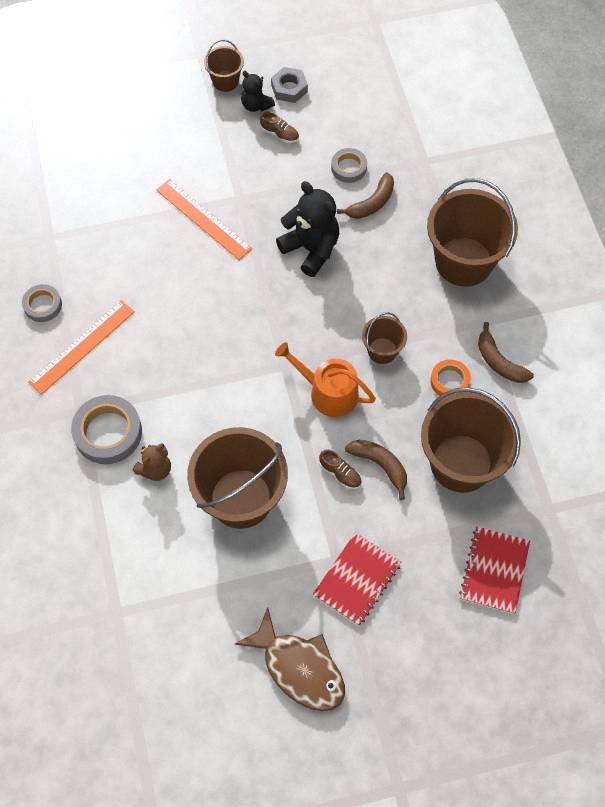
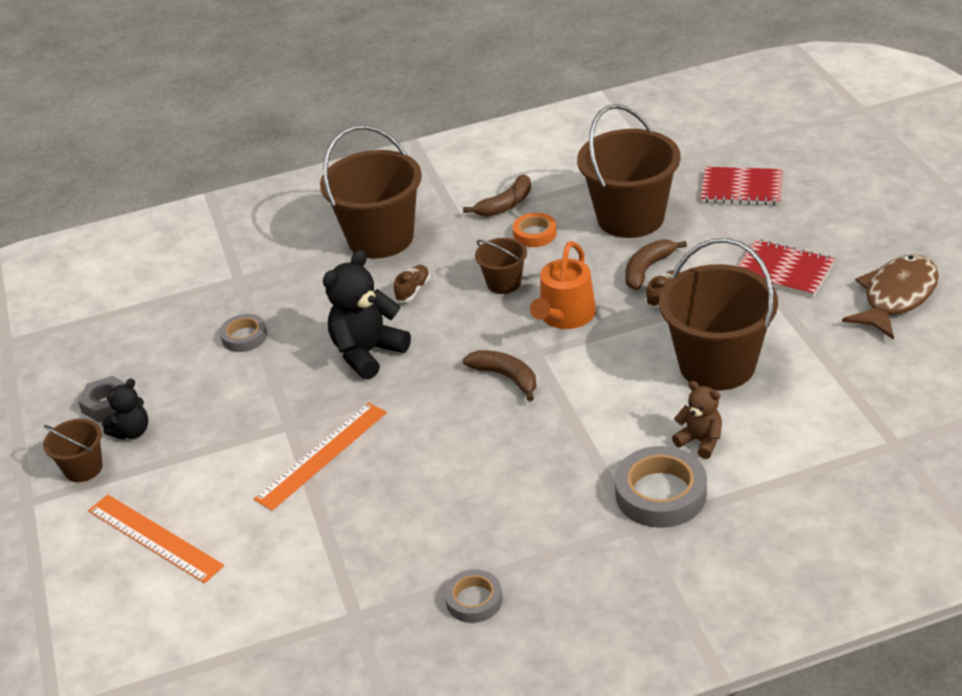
camera: 90 degrees left, 25 degrees down
(82, 346) = (536, 543): orange ruler -> orange ruler (154, 538)
(279, 134) = (184, 403): brown shoe -> brown shoe (413, 290)
(372, 203) = (299, 312): brown banana -> brown banana (506, 377)

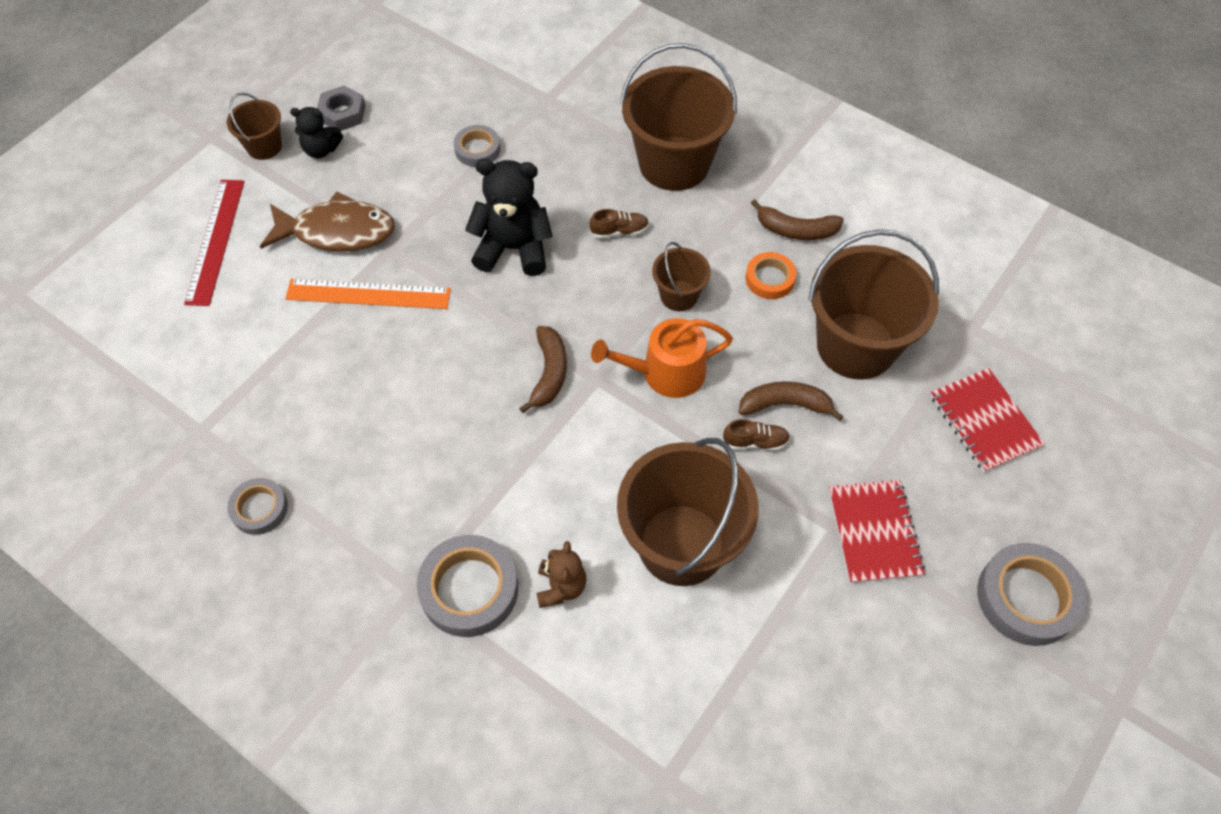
camera: 50 degrees right, 20 degrees up
(154, 538) = (215, 241): orange ruler -> red ruler
(883, 227) = (1026, 597): none -> grey tape
(896, 297) = (909, 669): brown fish -> brown fish (337, 232)

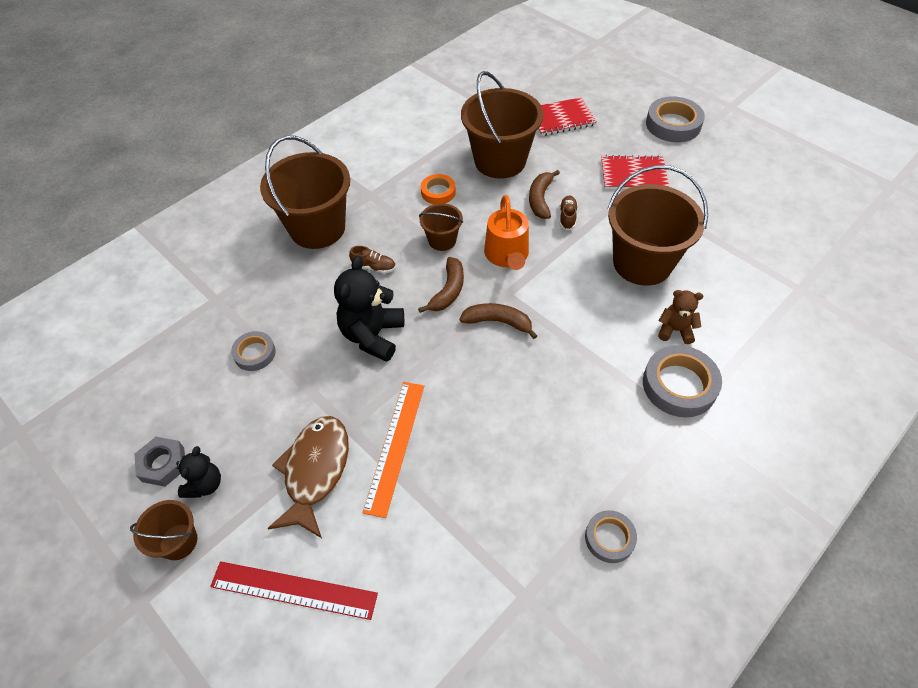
camera: 80 degrees left, 5 degrees down
(619, 231) = (374, 267): brown shoe -> brown shoe turned 105 degrees clockwise
(796, 230) = (399, 173): brown banana -> brown banana (448, 291)

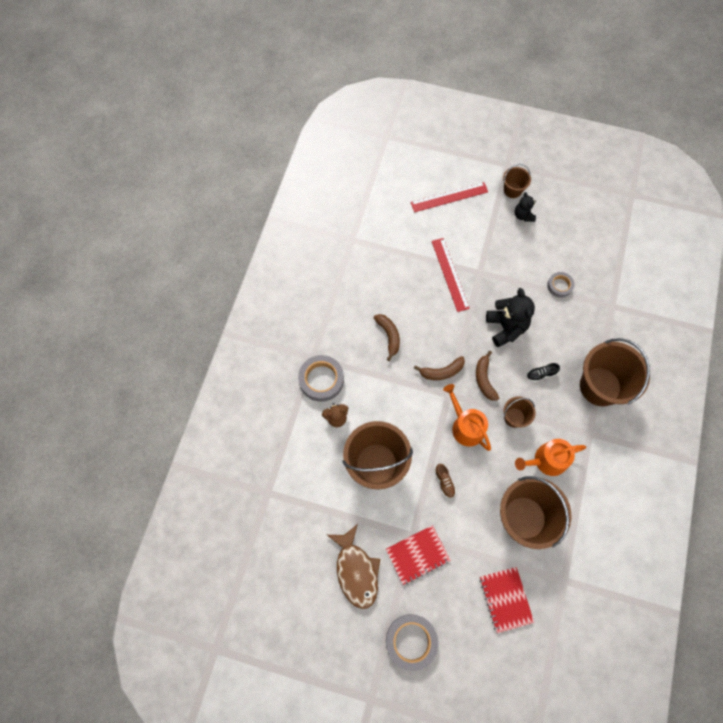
camera: 150 degrees right, 15 degrees up
(163, 464) = (550, 214): grey nut -> none
(315, 471) = (478, 245): brown fish -> brown fish (356, 570)
(374, 267) = (541, 374): brown shoe -> black shoe
(395, 446) = (450, 274): orange ruler -> red ruler
(438, 192) = (546, 460): orange tape -> orange watering can
(540, 199) = (472, 491): brown banana -> brown banana (389, 336)
(561, 118) = (505, 599): red notebook -> red notebook turned 60 degrees counterclockwise
(609, 538) = (326, 280): grey tape -> none

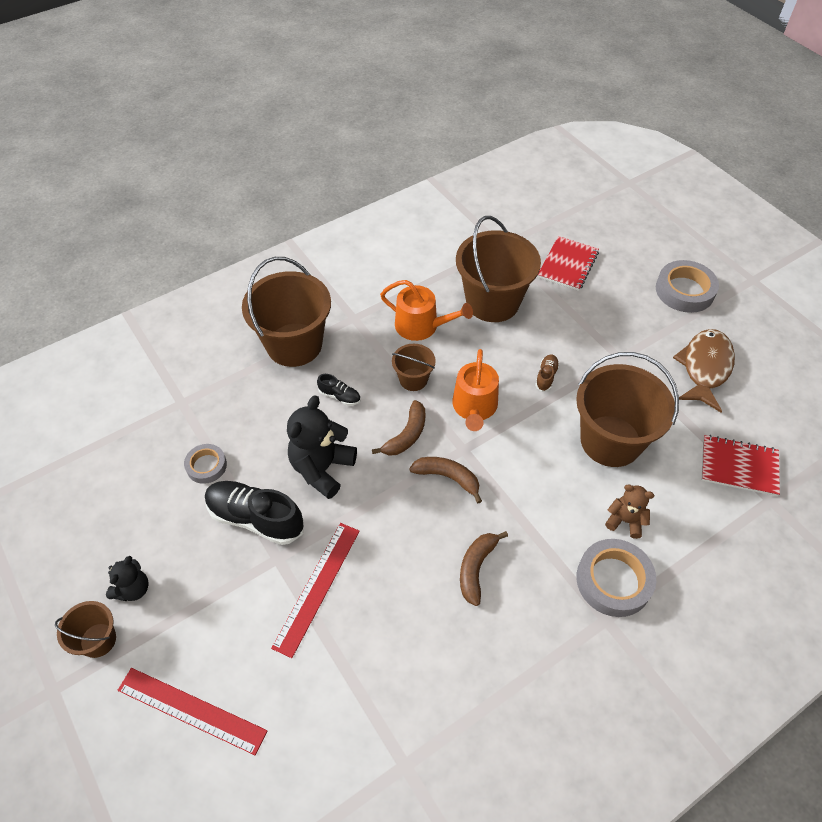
camera: 140 degrees left, 15 degrees down
(417, 554) = (627, 341): red notebook -> red notebook (739, 467)
(508, 281) = (255, 518): none -> black shoe

